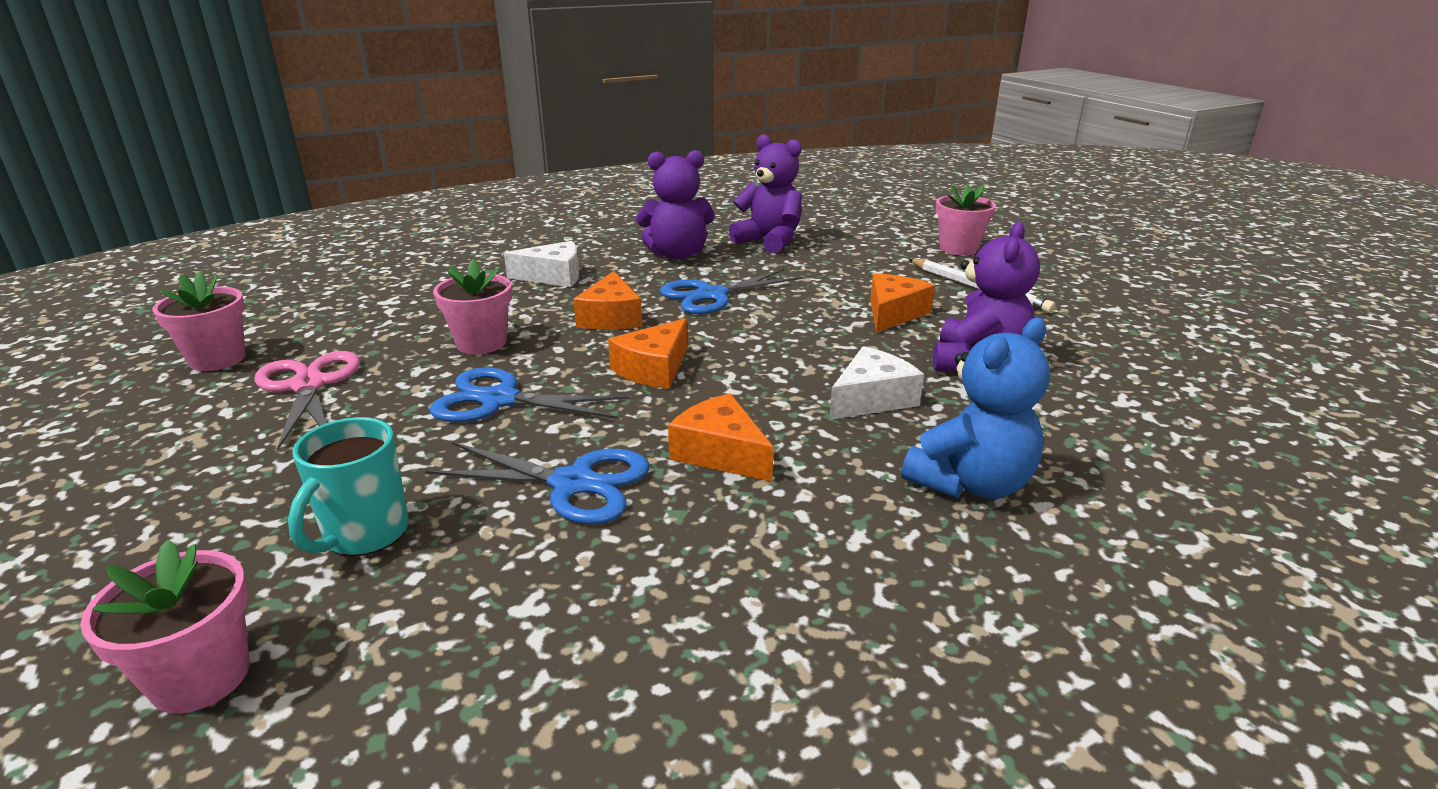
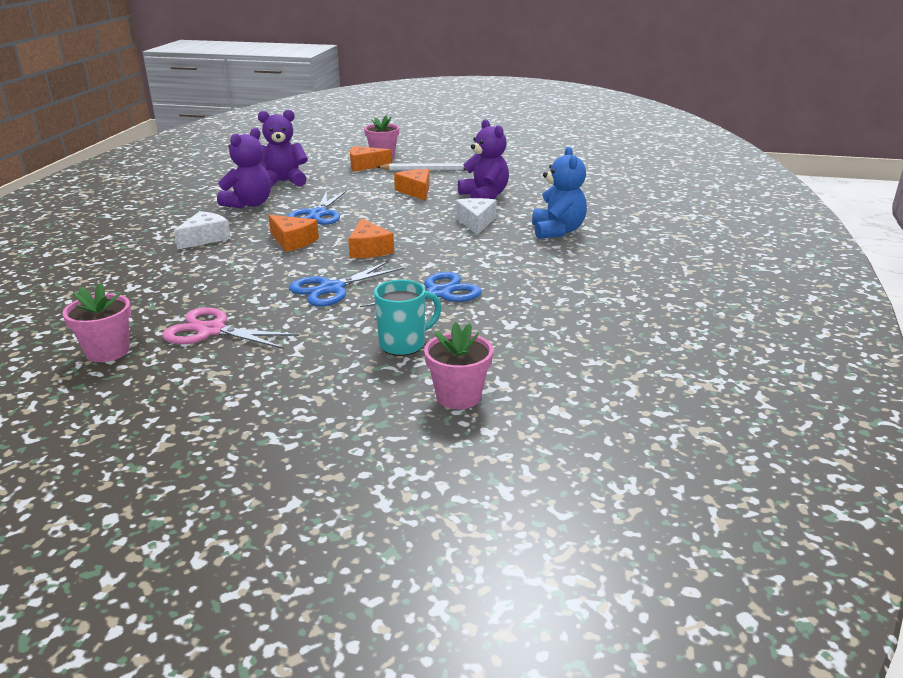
camera: 50 degrees left, 0 degrees up
(364, 534) = (404, 344): turquoise mug -> turquoise mug turned 90 degrees counterclockwise
(481, 343) = (255, 277): pink flower pot -> none
(720, 453) = (466, 260): orange cheese -> orange cheese (365, 166)

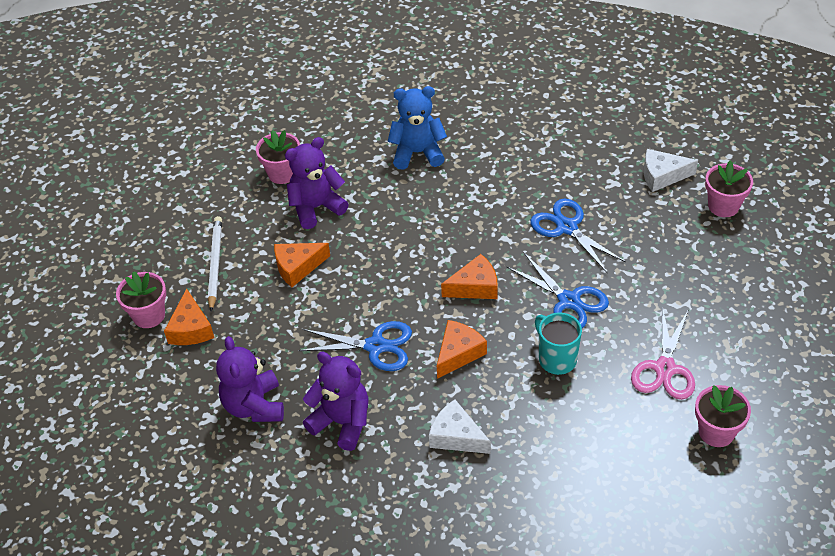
camera: 90 degrees left, 20 degrees up
(404, 344) = (659, 241): turquoise mug -> turquoise mug (556, 359)
(476, 222) = (396, 211): white cheese -> white cheese (662, 176)
(528, 186) = (282, 173): none -> pink flower pot

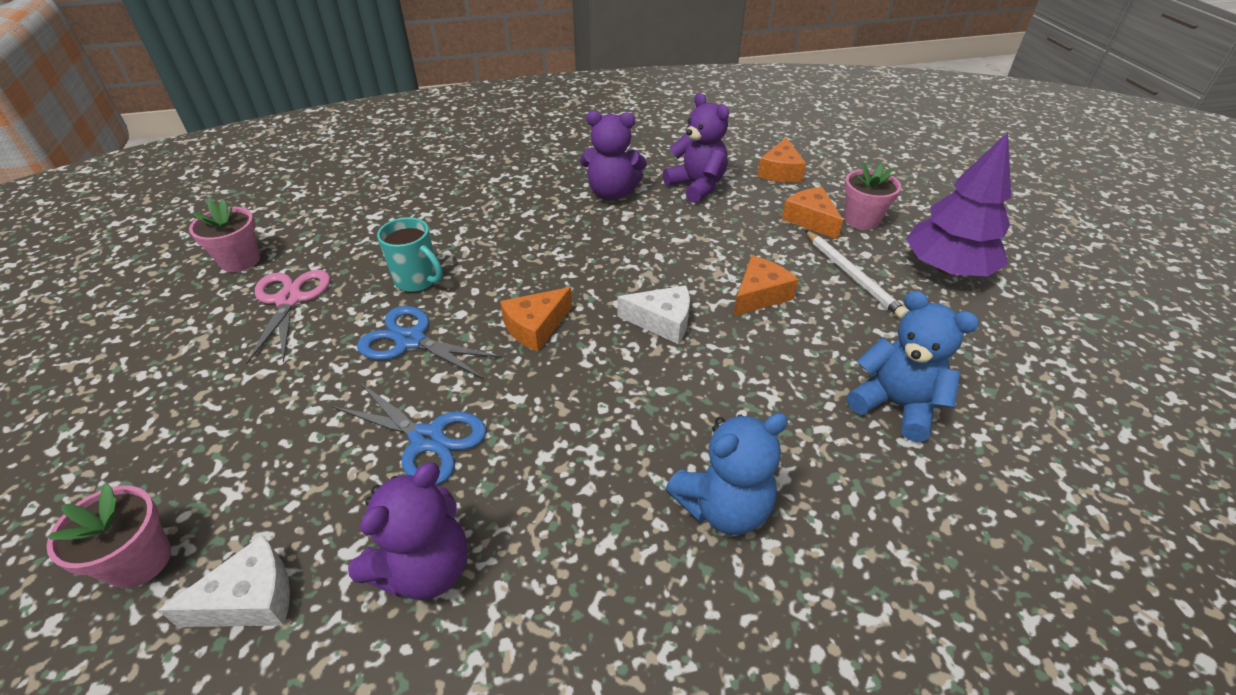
camera: 155 degrees right, 5 degrees down
(140, 250) = (947, 268): none -> purple tree
(282, 173) = (895, 405): pink flower pot -> blue teddy bear
(316, 208) = (802, 369): purple teddy bear -> purple teddy bear (425, 568)
(375, 346) = (618, 248): blue scissors -> none
(456, 436) = (504, 205): white cheese -> white cheese (662, 321)
(458, 353) = (528, 261): orange cheese -> orange cheese (780, 172)

